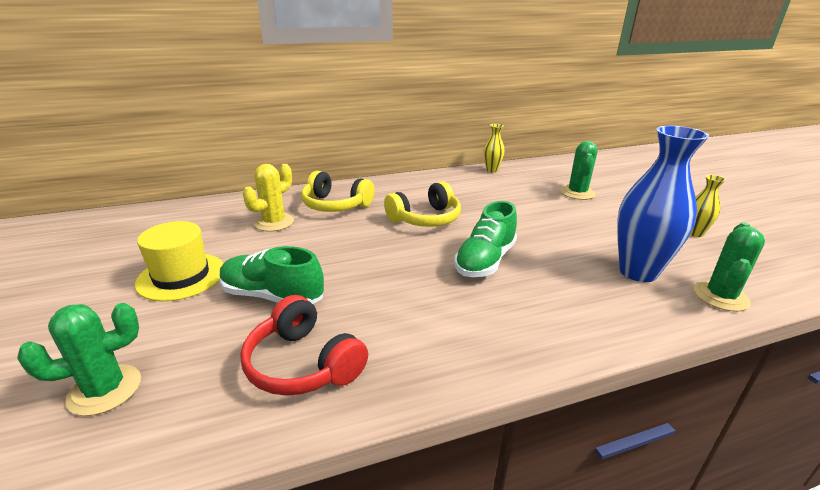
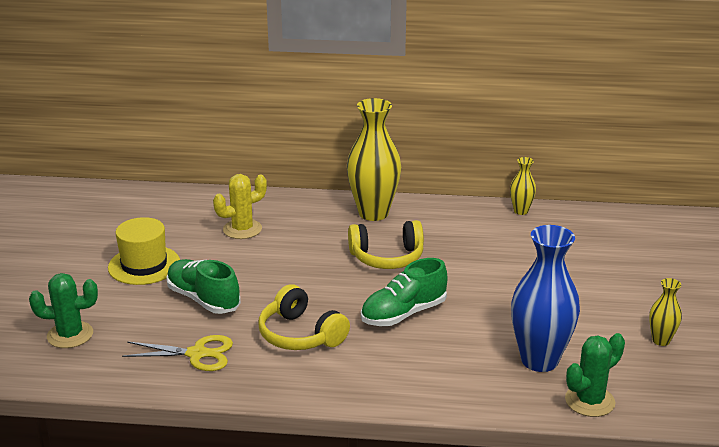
camera: 25 degrees right, 0 degrees up
(303, 364) = (197, 354): red headphones -> yellow scissors
(335, 205) = (311, 222): yellow headphones -> yellow headphones (300, 335)
(384, 190) = (373, 213): none -> yellow vase
(577, 193) = (589, 263): green cactus -> none

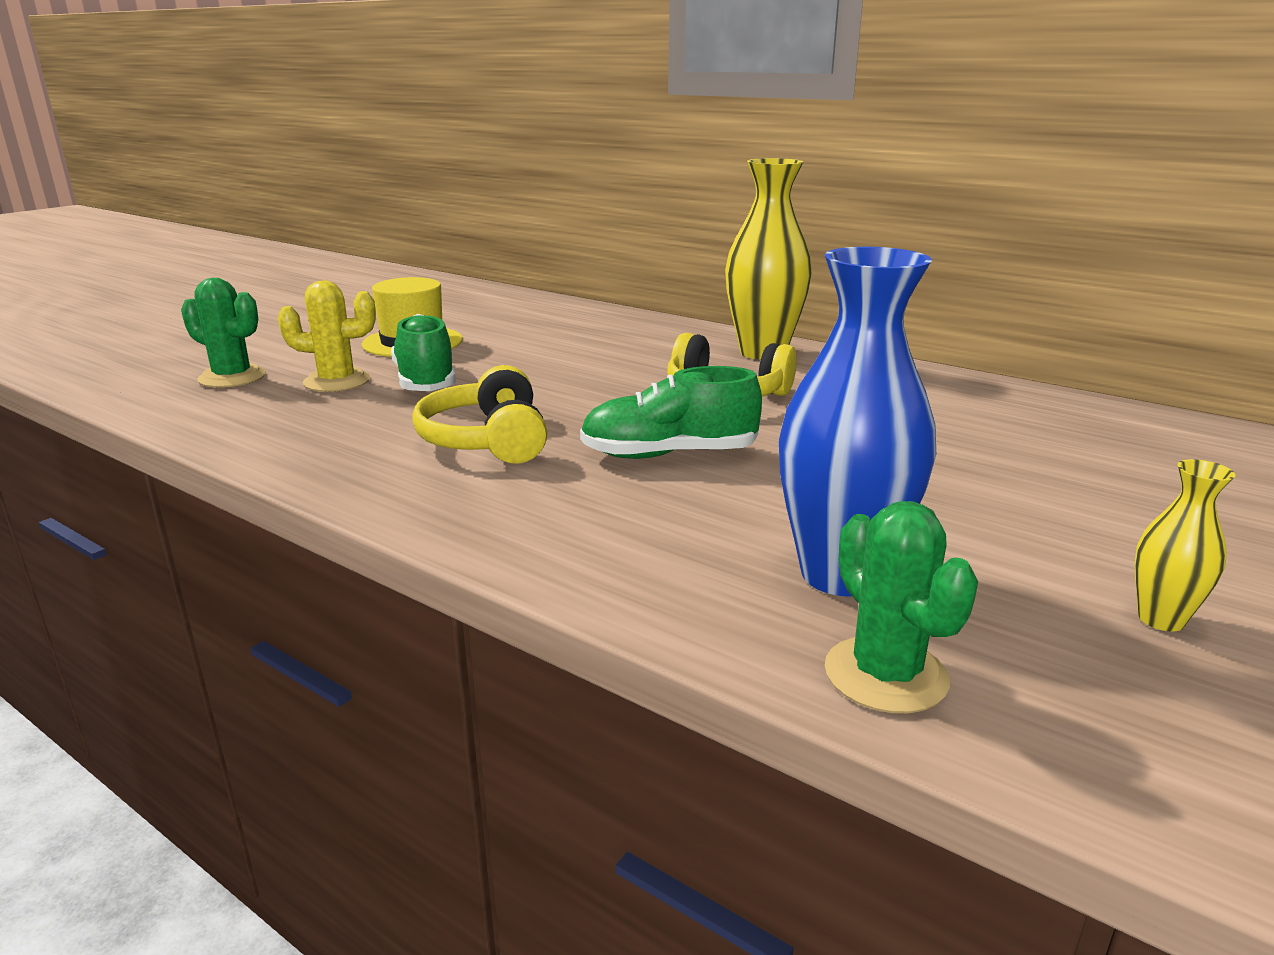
camera: 30 degrees right, 5 degrees down
(197, 354) = (329, 426): yellow scissors -> none
(242, 229) = (571, 336): yellow cactus -> yellow cactus (337, 381)
(521, 211) = (1004, 389): yellow vase -> none
(589, 401) = (886, 675): green cactus -> green cactus turned 75 degrees clockwise

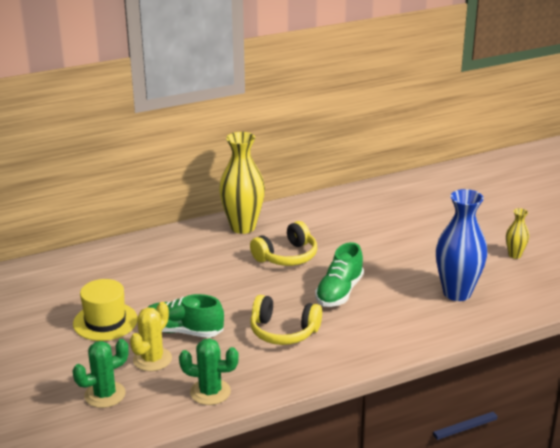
camera: 60 degrees left, 5 degrees up
(886, 675) = (511, 308): green cactus -> green cactus (210, 392)

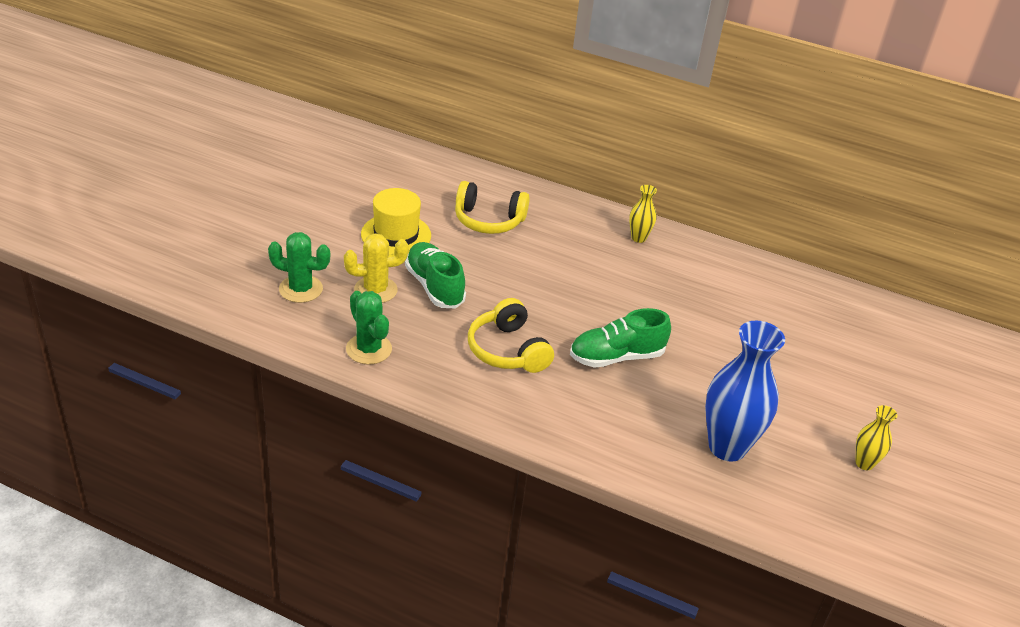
camera: 45 degrees right, 10 degrees up
(243, 227) = (638, 238): yellow vase -> yellow vase, size x0.48
(286, 256) = (629, 291): yellow headphones -> yellow headphones (488, 220)

